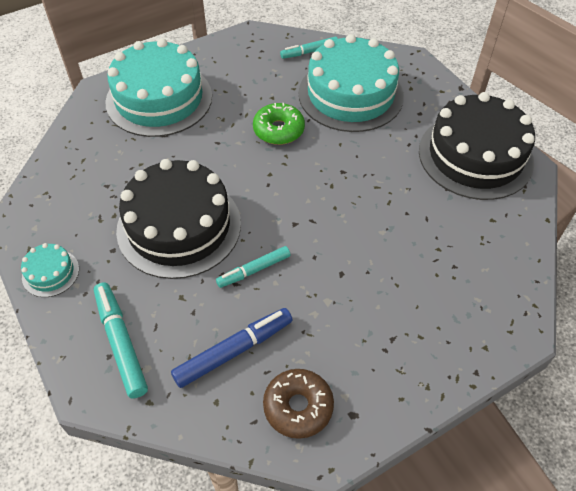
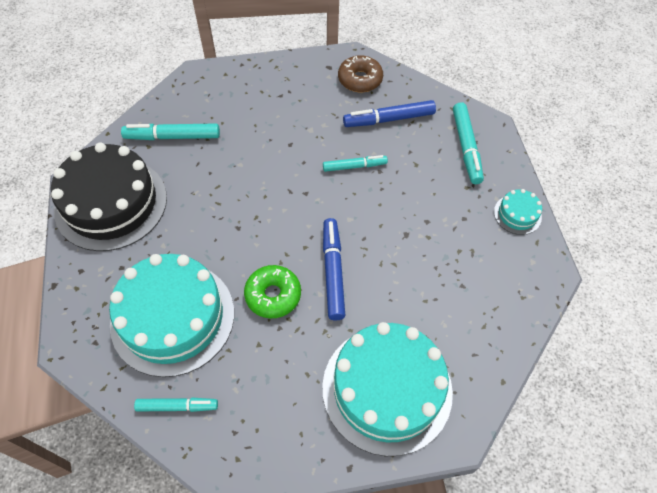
camera: 160 degrees left, 5 degrees up
(179, 226) = (403, 221): black cake -> none
(234, 162) = (333, 272): none -> blue marker
(477, 238) = (172, 137): none -> turquoise marker

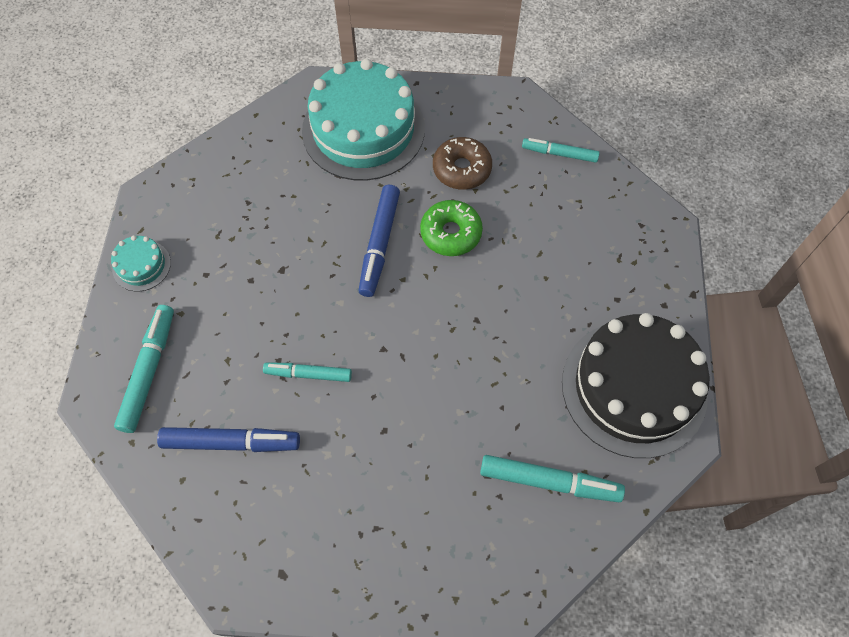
camera: 165 degrees left, 5 degrees up
(172, 317) = (560, 233): turquoise cake -> none
(360, 79) = (243, 533): brown donut -> brown donut (462, 169)

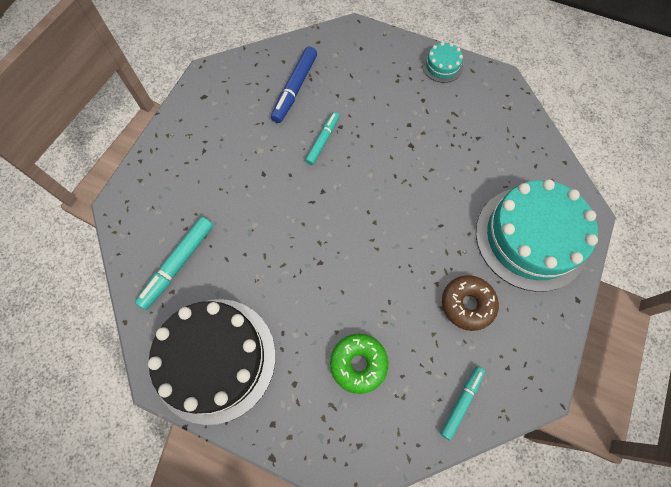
camera: 110 degrees right, 5 degrees up
(149, 371) = (361, 57): turquoise marker -> none
(379, 244) = (411, 215): blue marker -> none
(451, 233) = (404, 271): green donut -> green donut (358, 364)

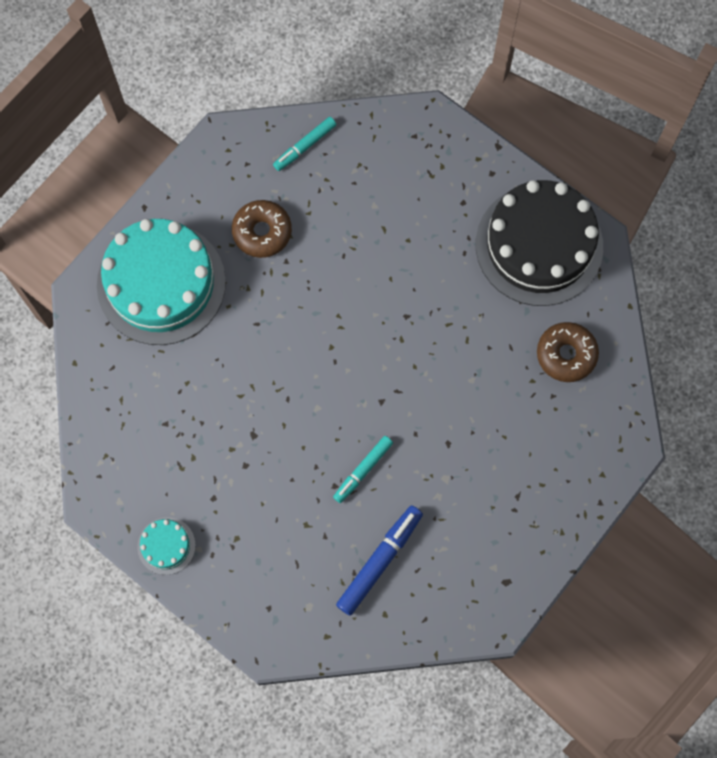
camera: 165 degrees left, 5 degrees up
(178, 264) = (566, 354): turquoise marker -> brown donut
(358, 364) = (394, 204): green donut -> none

